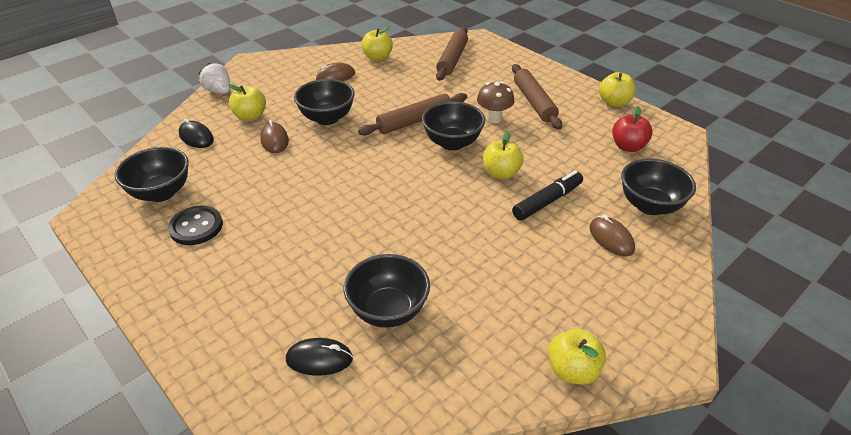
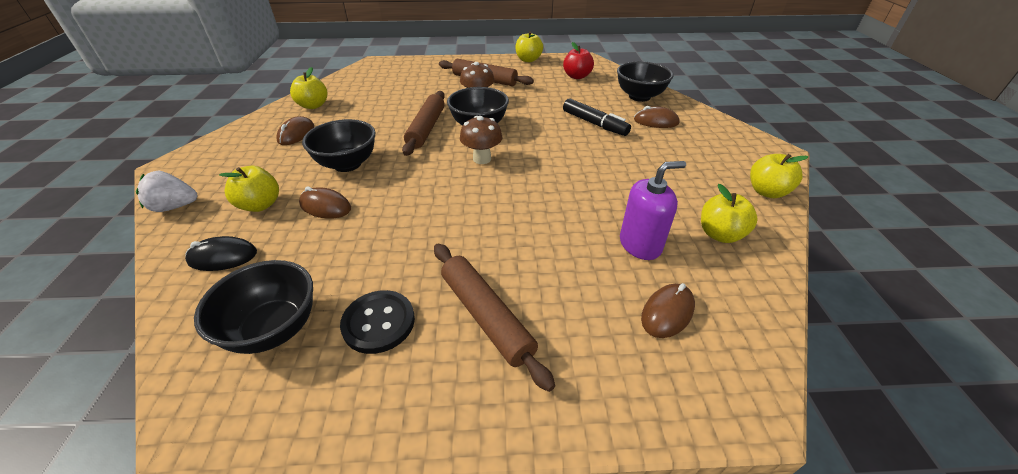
camera: 50 degrees left, 0 degrees up
(319, 359) = (667, 312): black mouse -> brown mouse
(388, 310) = (640, 244): black bowl -> purple soap dispenser
(407, 170) = (482, 159): none -> brown mushroom
(452, 59) = (380, 81): brown rolling pin -> brown rolling pin (486, 316)
(501, 173) = (542, 125): yellow apple -> yellow apple (720, 234)
(547, 201) = (594, 124): black marker -> black marker turned 135 degrees clockwise

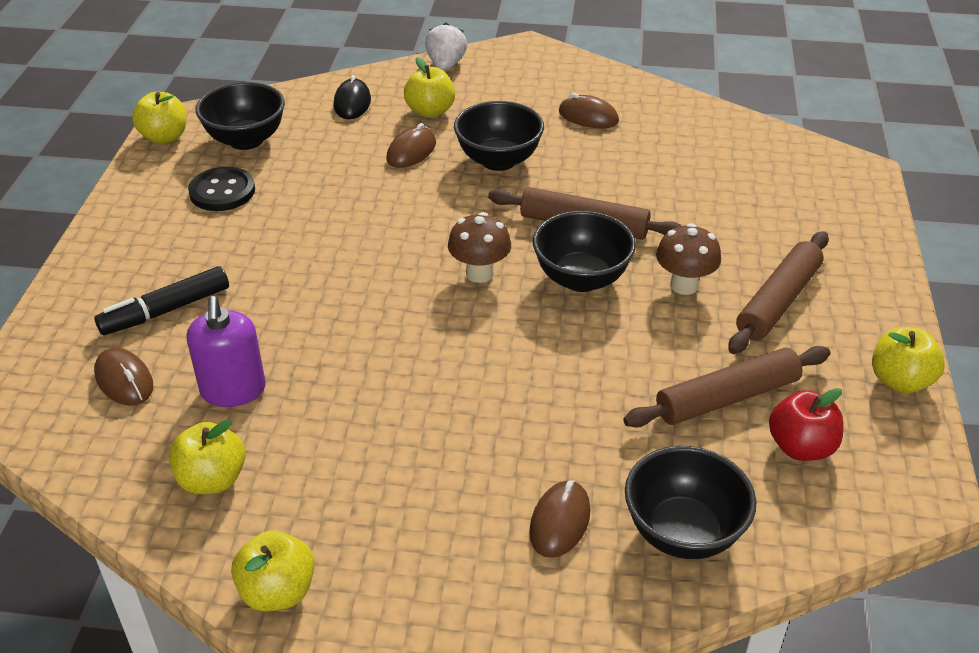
camera: 100 degrees right, 0 degrees up
(313, 106) = (675, 122): yellow apple -> yellow apple (164, 137)
(486, 316) = (193, 253): brown rolling pin -> brown rolling pin (727, 397)
(594, 124) = (566, 423): black marker -> black marker (165, 310)

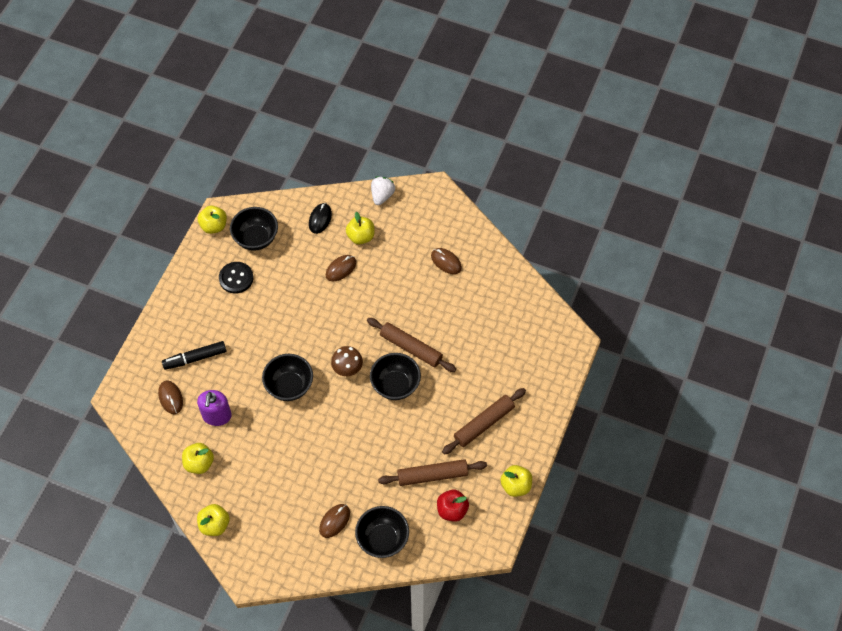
camera: 15 degrees right, 20 degrees up
(498, 160) = (384, 287): black bowl -> black bowl (289, 386)
(684, 285) = (443, 402): brown mushroom -> none

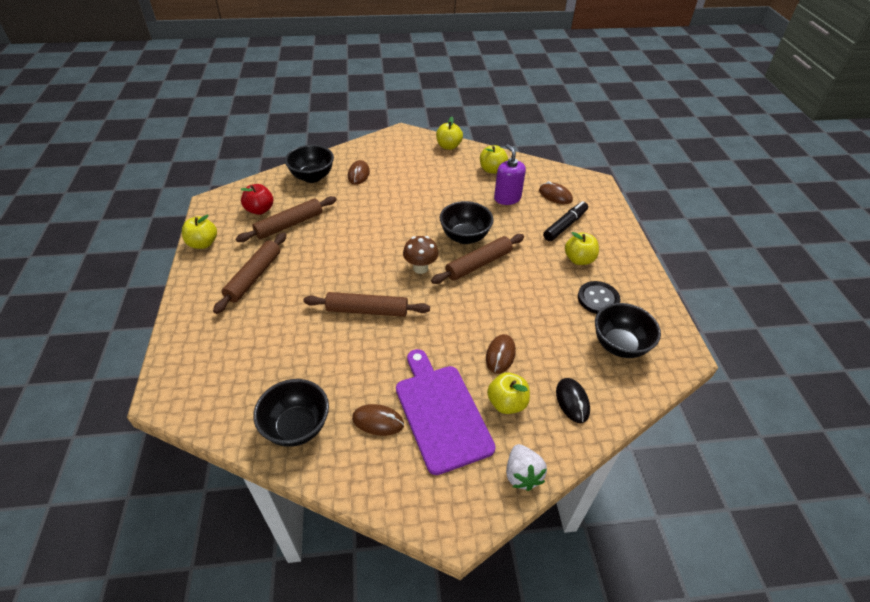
camera: 150 degrees right, 15 degrees down
(214, 226) = (675, 338): yellow apple -> yellow apple (579, 259)
(299, 352) = (478, 264): none -> brown rolling pin
(395, 385) = (364, 274): black bowl -> black bowl (297, 427)
(405, 249) = (441, 413): none -> purple cutting board

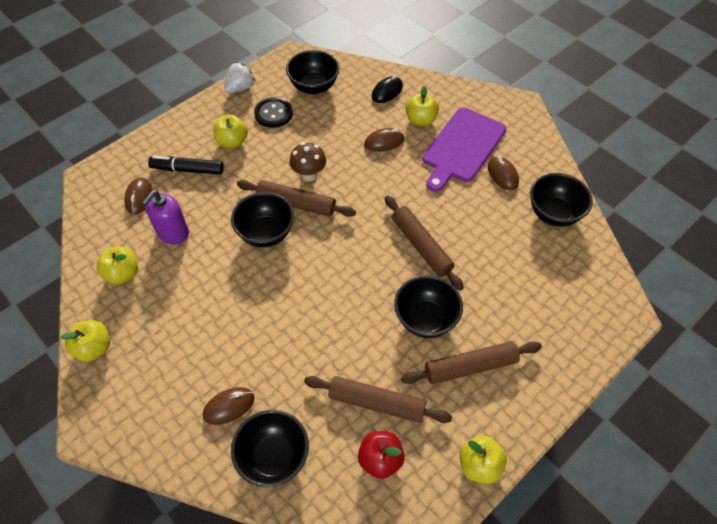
camera: 125 degrees left, 10 degrees up
(310, 276) = (425, 319): none -> black bowl
(420, 268) = (338, 241): brown mushroom -> brown mushroom (309, 175)
(522, 474) = (462, 92): white strawberry -> white strawberry (240, 88)

